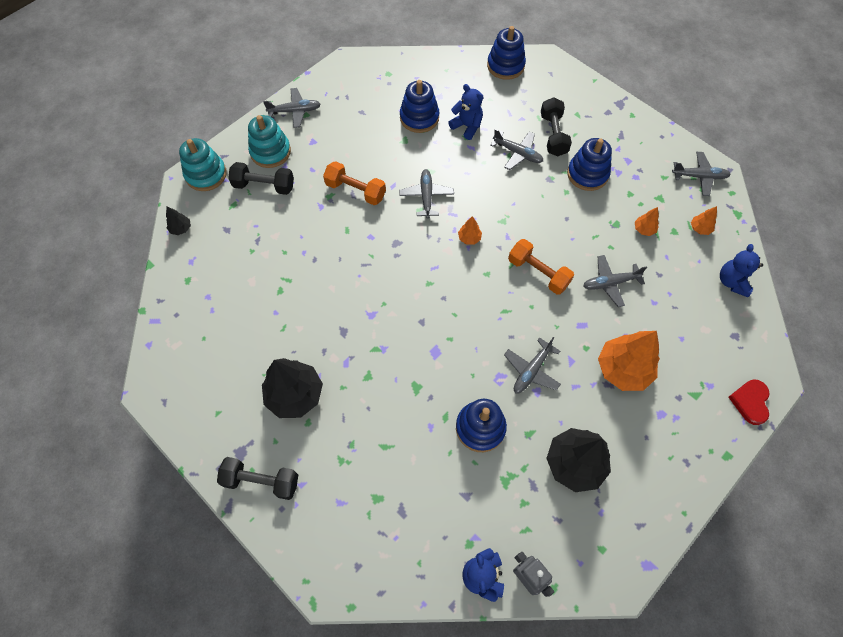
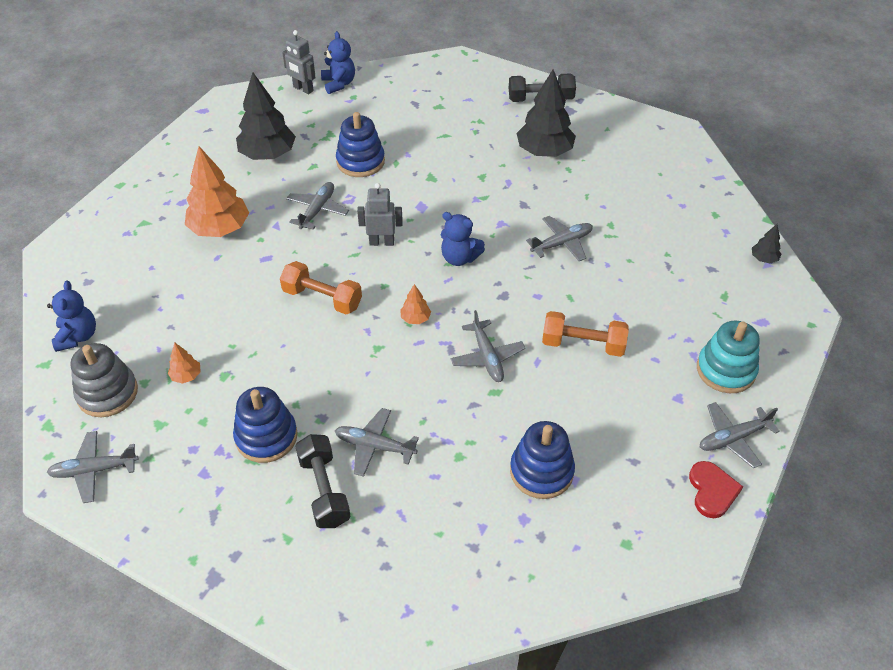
camera: 165 degrees right, 15 degrees down
(206, 174) = (786, 323): turquoise stacking toy -> none
(264, 186) = (703, 325): black dumbbell -> none
(467, 126) = (463, 474): blue teddy bear -> blue teddy bear (459, 258)
(480, 318) = (381, 242): none -> grey robot
(505, 66) = (428, 613): blue stacking toy -> none
(610, 283) = (233, 305): grey plane -> grey plane (562, 243)
(700, 228) = (107, 393): orange tree -> grey stacking toy
(750, 402) = (85, 228): red heart -> red heart (712, 491)

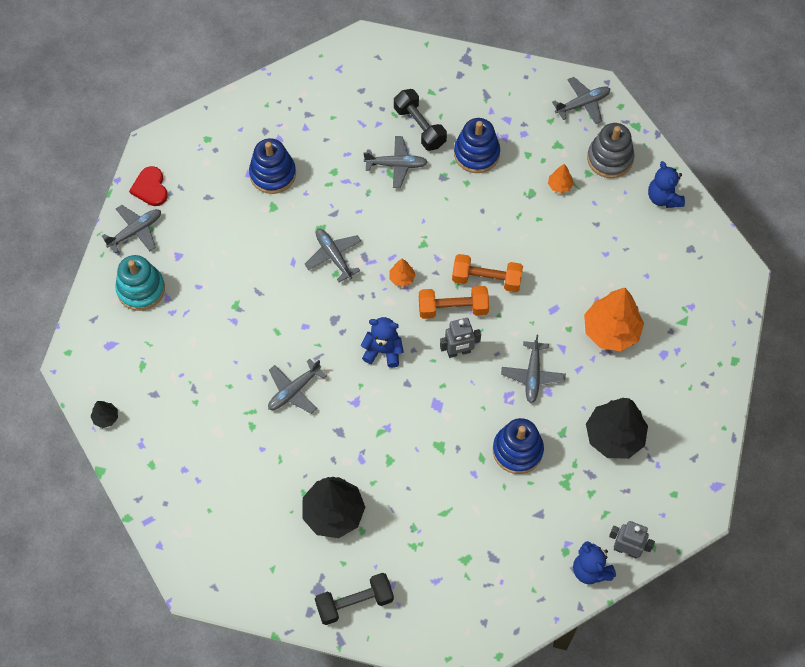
camera: 165 degrees right, 15 degrees up
(583, 344) = (258, 286): orange dumbbell -> orange dumbbell (453, 308)

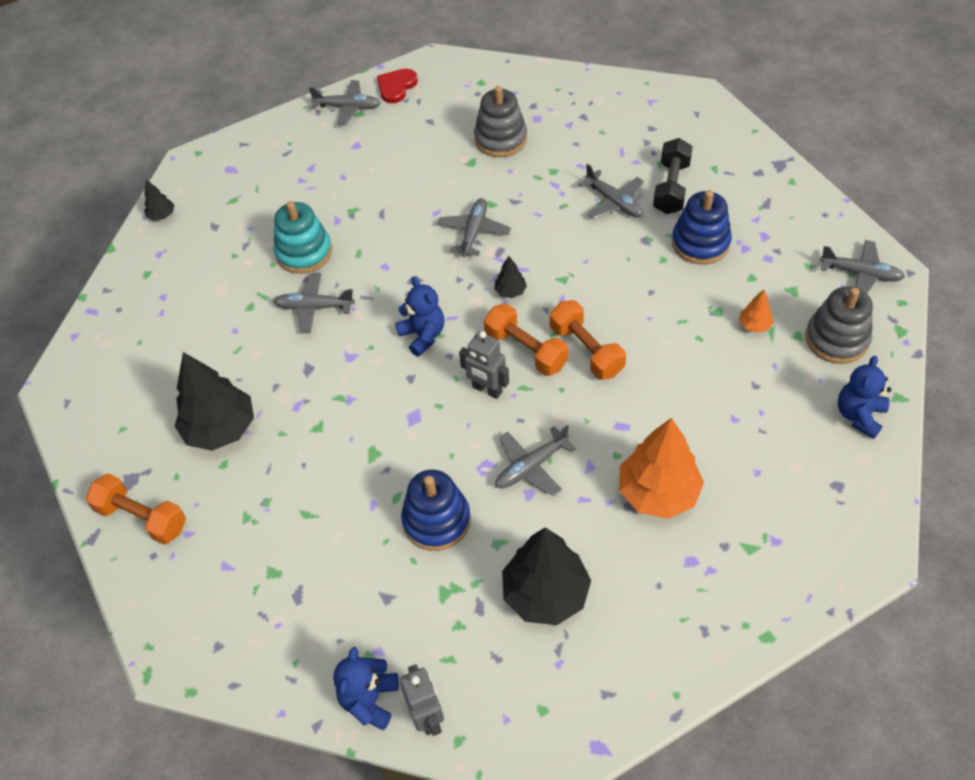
camera: 50 degrees right, 10 degrees down
(141, 289) = (300, 148): turquoise stacking toy -> turquoise stacking toy (304, 252)
(273, 174) = (500, 139): blue stacking toy -> grey stacking toy
(354, 602) = (142, 518): black dumbbell -> orange dumbbell
(402, 278) = (510, 291): orange tree -> black tree

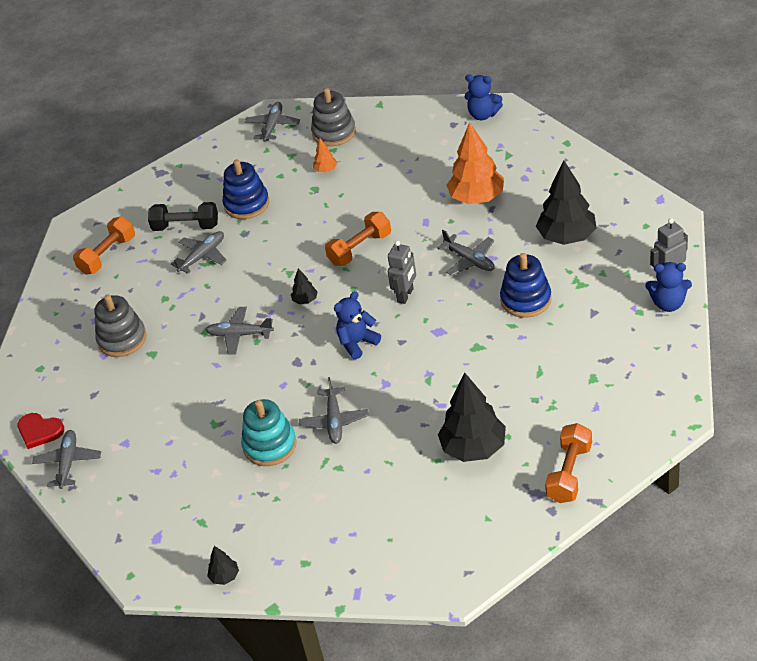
camera: 95 degrees left, 10 degrees down
(526, 350) = (364, 281): orange dumbbell -> orange dumbbell (107, 255)
(859, 415) = (397, 119): blue teddy bear -> blue teddy bear (483, 115)

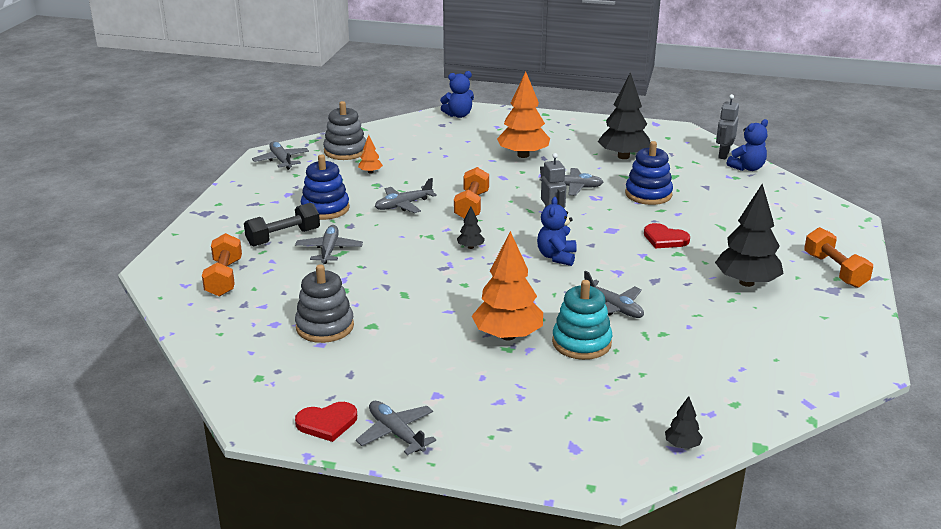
camera: 45 degrees left, 15 degrees down
(228, 411) = (507, 335): none -> orange tree
(239, 335) = (442, 286): grey plane -> grey plane (403, 205)
(470, 363) = (665, 239): none -> red heart

